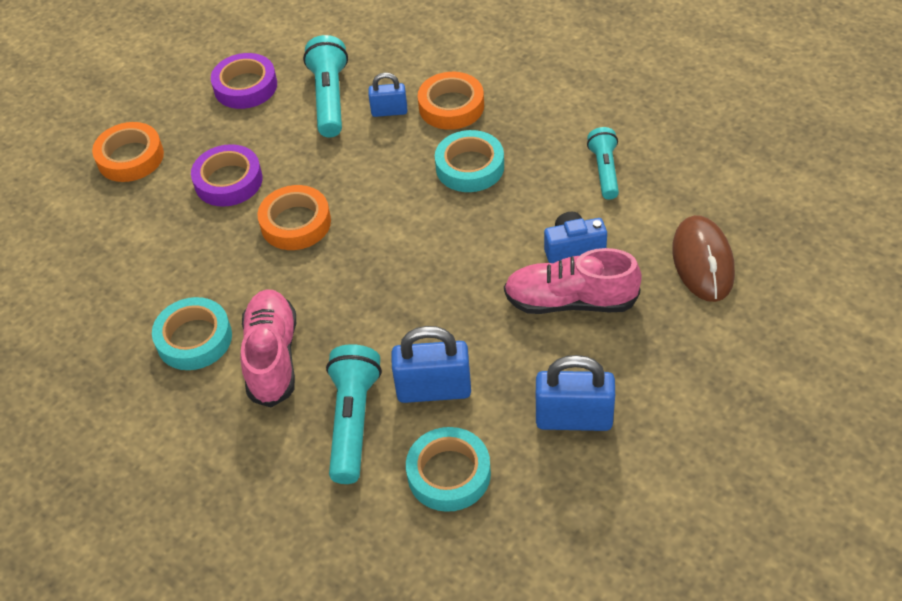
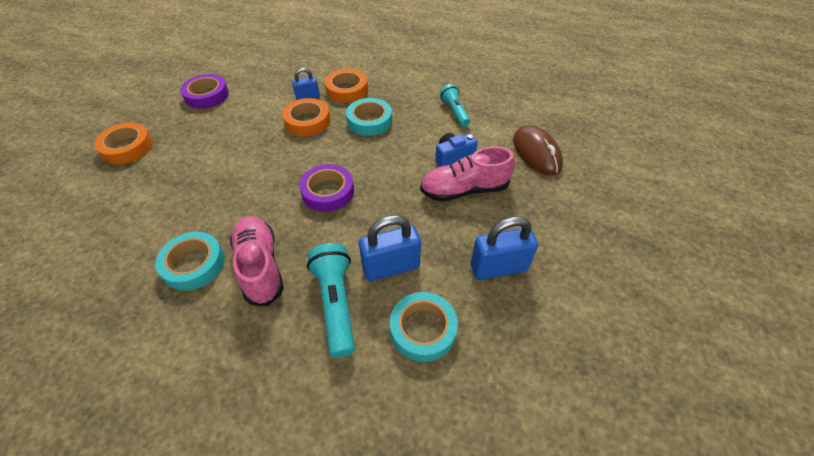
camera: 20 degrees left, 0 degrees up
(228, 181) = (204, 152): purple tape -> purple tape (328, 192)
(295, 223) = (259, 171): orange tape -> orange tape (307, 121)
(329, 98) = (266, 95): turquoise flashlight -> none

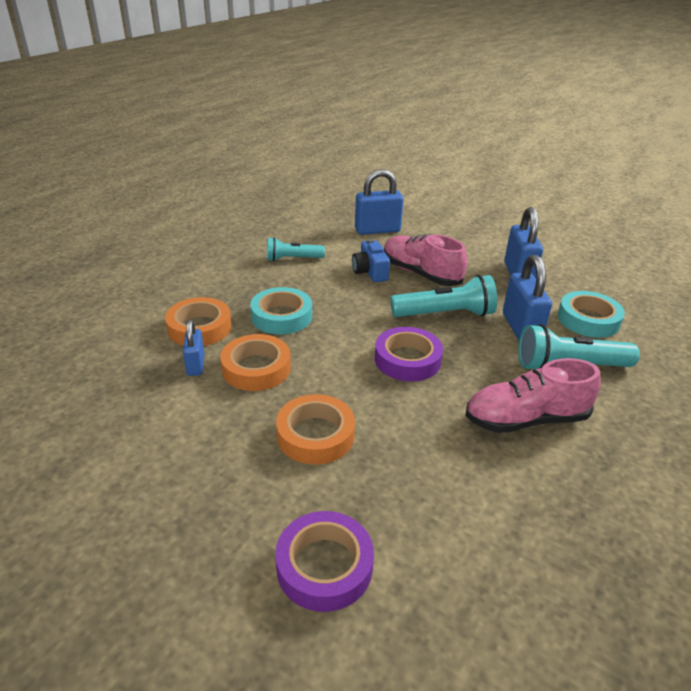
camera: 80 degrees left, 15 degrees down
(127, 147) = (226, 613): orange tape -> orange tape (315, 435)
(194, 264) = (526, 483): turquoise tape -> none
(207, 95) = (109, 490): purple tape -> purple tape (324, 566)
(399, 211) = (445, 314): none -> turquoise flashlight
(464, 190) = (420, 274): pink shoe -> pink shoe turned 135 degrees clockwise
(536, 153) = (377, 230): brown mouse -> blue padlock

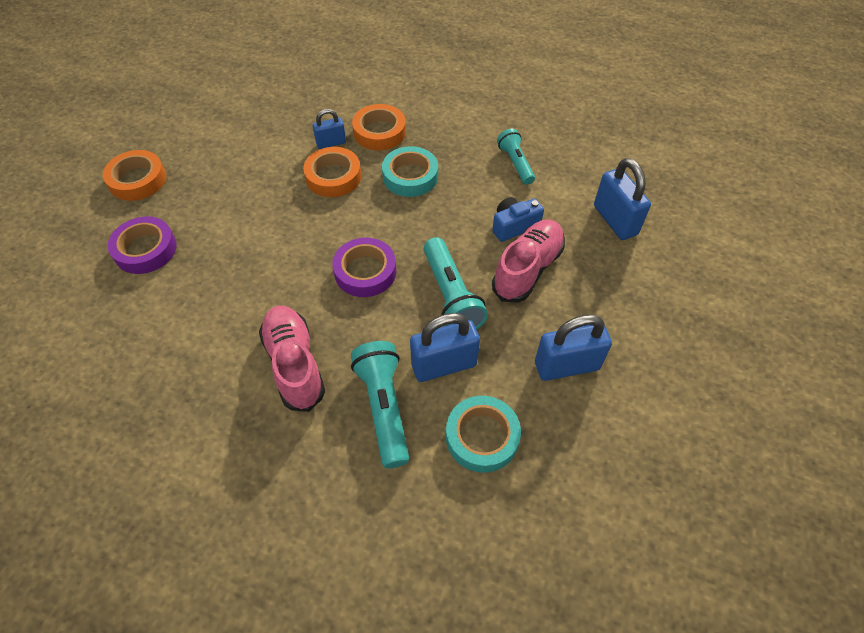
camera: 80 degrees right, 20 degrees up
(315, 435) = (261, 225): orange tape -> orange tape (137, 180)

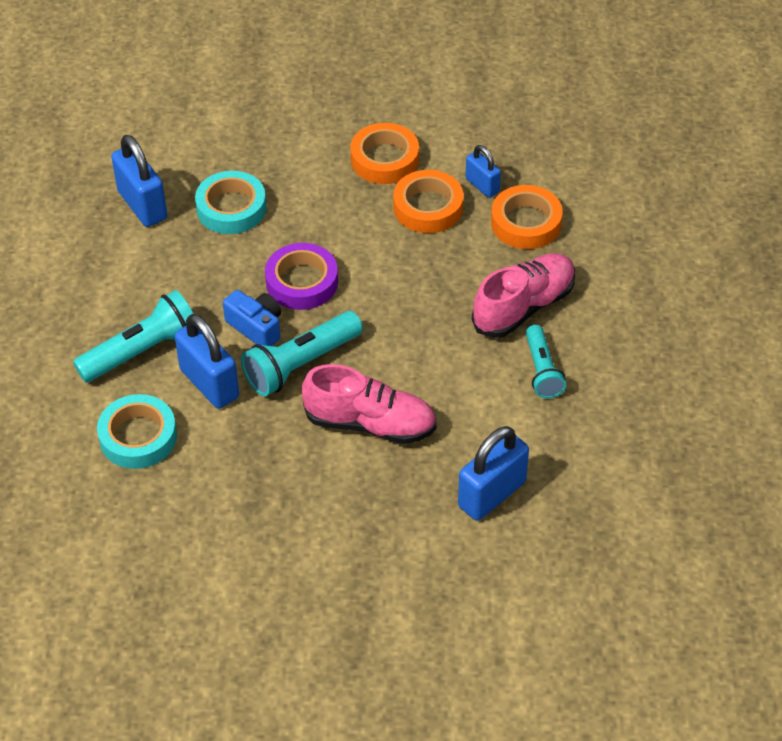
camera: 70 degrees right, 5 degrees down
(137, 180) = (340, 54): orange tape -> orange tape (384, 159)
(145, 249) = (252, 102): purple tape -> none
(294, 364) = (164, 267): pink shoe -> pink shoe (524, 307)
(410, 176) = (465, 275): turquoise tape -> turquoise tape (231, 208)
(514, 226) = (432, 394): blue camera -> blue camera (256, 327)
(515, 163) = (542, 370): turquoise flashlight -> turquoise flashlight turned 120 degrees clockwise
(566, 366) = (249, 489): blue padlock -> blue padlock (142, 205)

